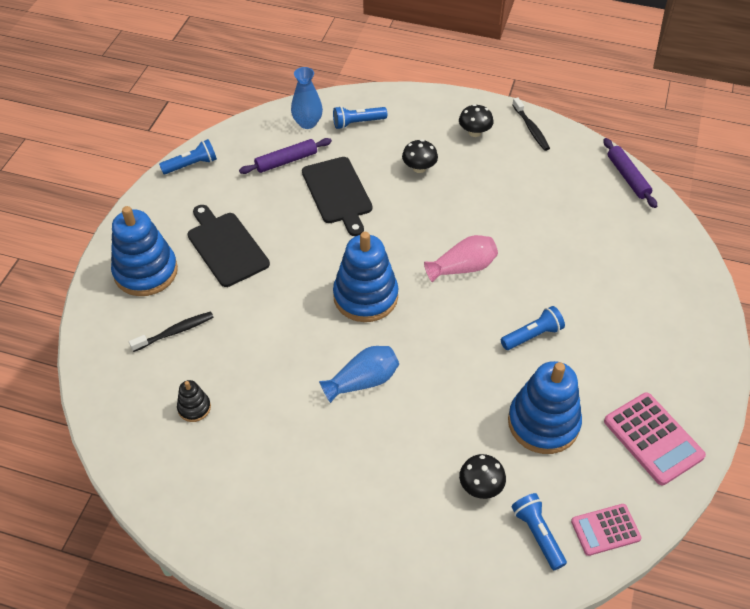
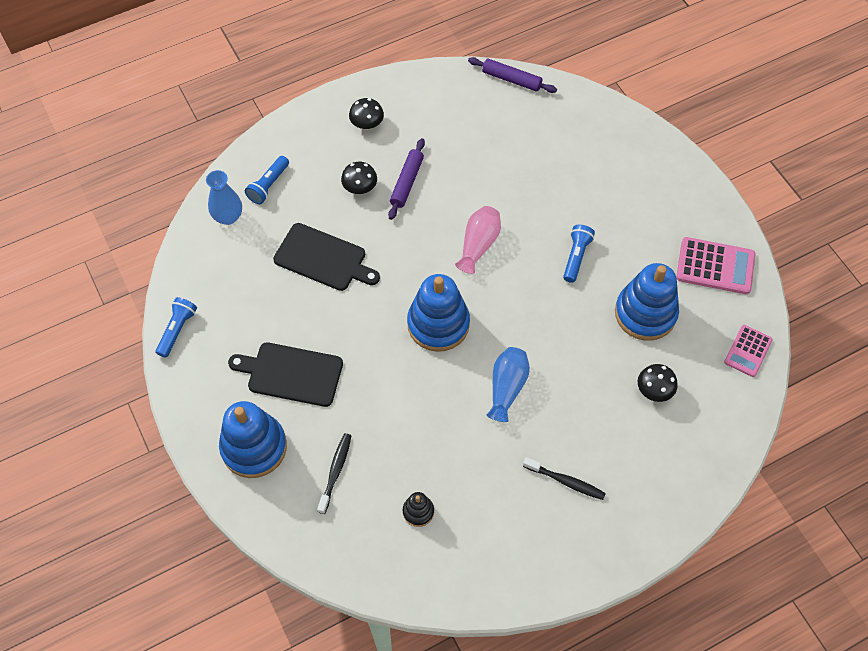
camera: 45 degrees left, 10 degrees up
(286, 161) = (251, 264): purple rolling pin -> purple rolling pin (407, 182)
(531, 129) = (404, 89): black toothbrush -> black toothbrush (566, 481)
(537, 534) = (715, 390): blue flashlight -> none

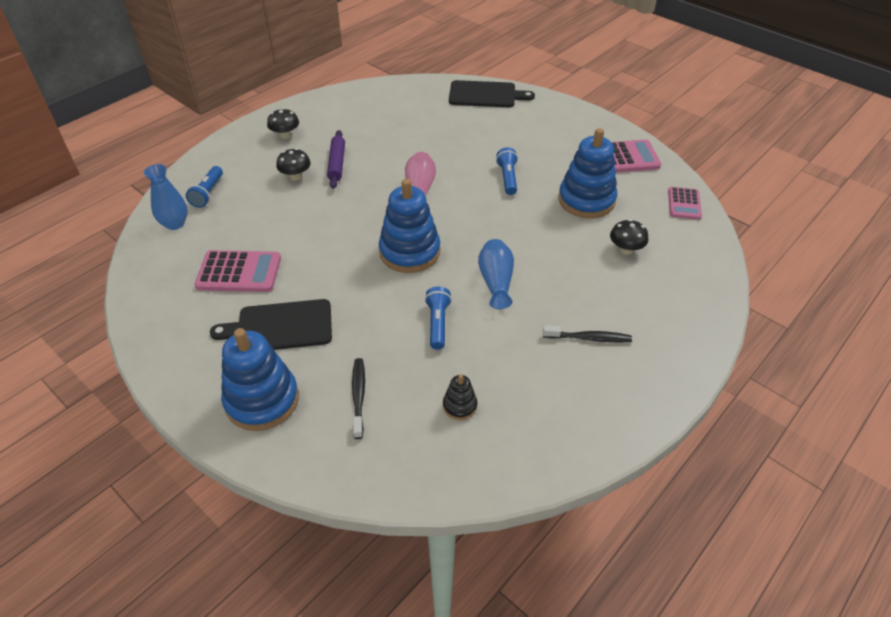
camera: 20 degrees left, 15 degrees down
(177, 330) = (146, 322): blue flashlight -> blue flashlight (437, 323)
(272, 298) = (239, 272): none -> pink calculator
(323, 258) = (280, 232): black cutting board -> black cutting board (485, 95)
(511, 79) = (397, 85): purple rolling pin -> none

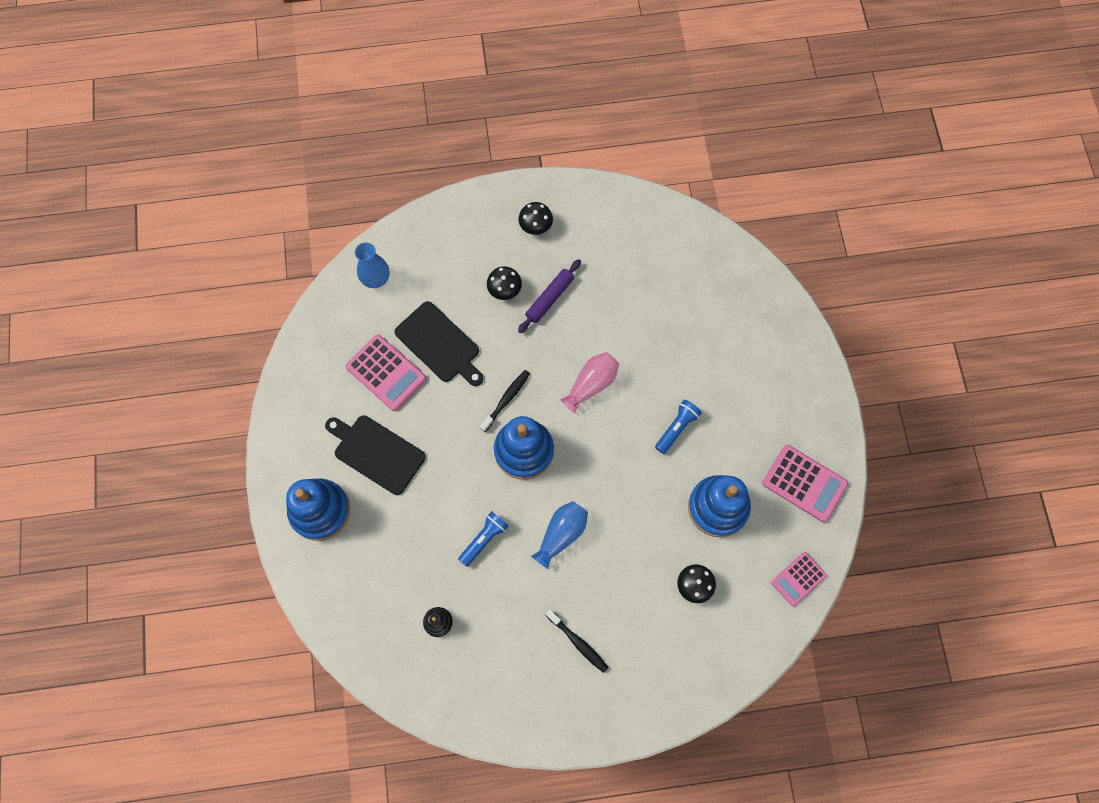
camera: 40 degrees right, 25 degrees up
(208, 193) = (423, 259): blue flashlight -> none
(358, 396) = (381, 559): black toothbrush -> black toothbrush (506, 399)
(485, 95) = (762, 299): black cutting board -> black cutting board (439, 344)

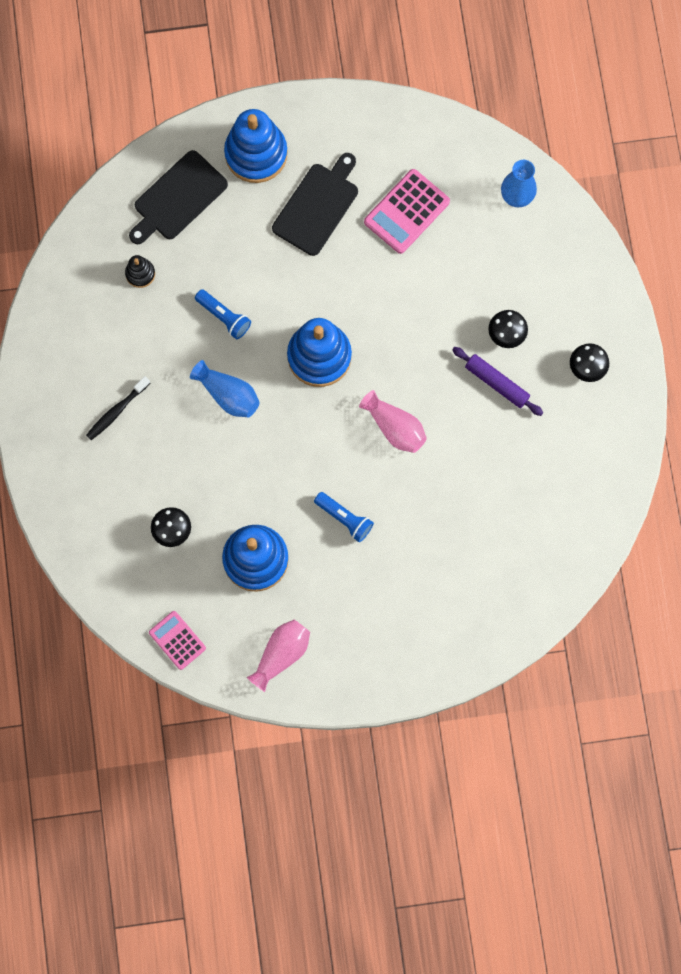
camera: 90 degrees right, 5 degrees up
(439, 344) = (440, 266): black cutting board -> black cutting board (178, 198)
(506, 399) = (377, 337): black toothbrush -> none
(804, 483) = (281, 654): pink calculator -> pink vase

